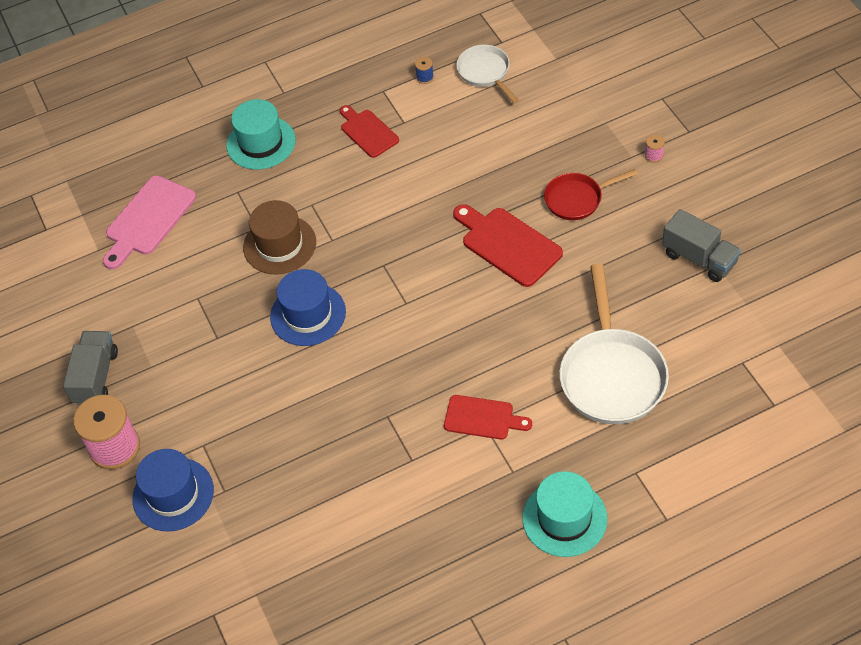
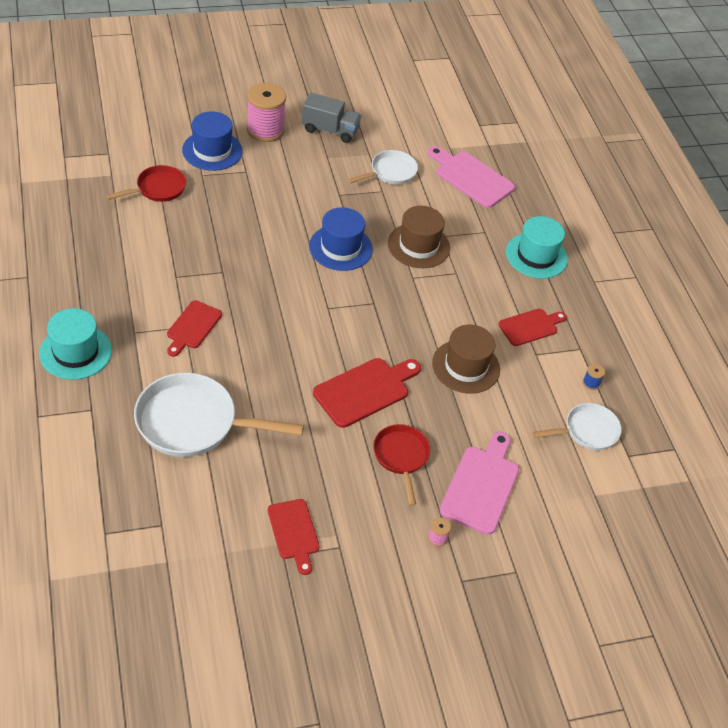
camera: 90 degrees right, 5 degrees down
(161, 297) = (390, 172): none -> white pan
(265, 531) = (158, 189): none -> red pan
(442, 172) = (466, 366): none -> brown hat
(582, 135) = (481, 486): none -> pink cutting board
(699, 258) = (294, 532): grey truck -> red cutting board

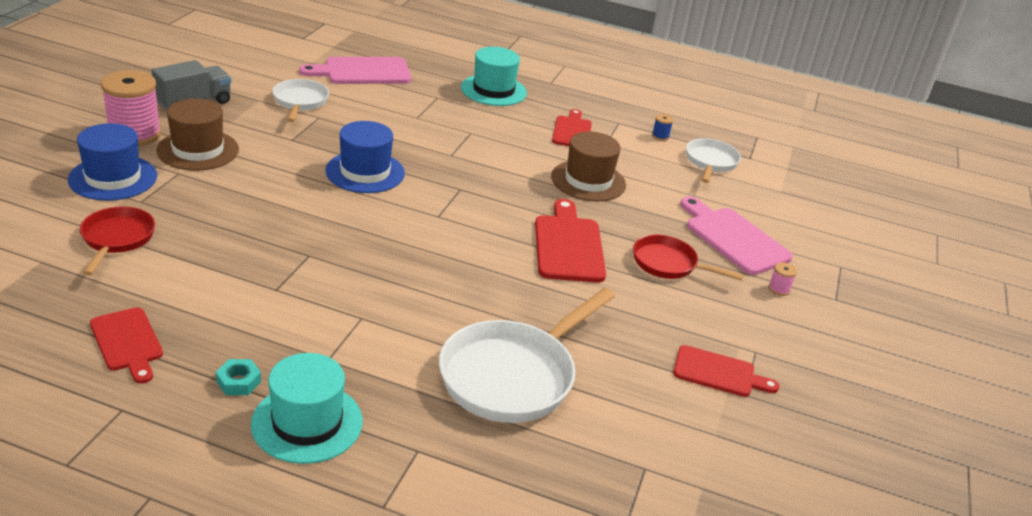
camera: 55 degrees left, 15 degrees down
(84, 307) = (238, 382): none -> turquoise nut
(192, 327) = (368, 312): red cutting board -> red cutting board (127, 342)
(418, 245) = (414, 133): brown hat -> brown hat (198, 150)

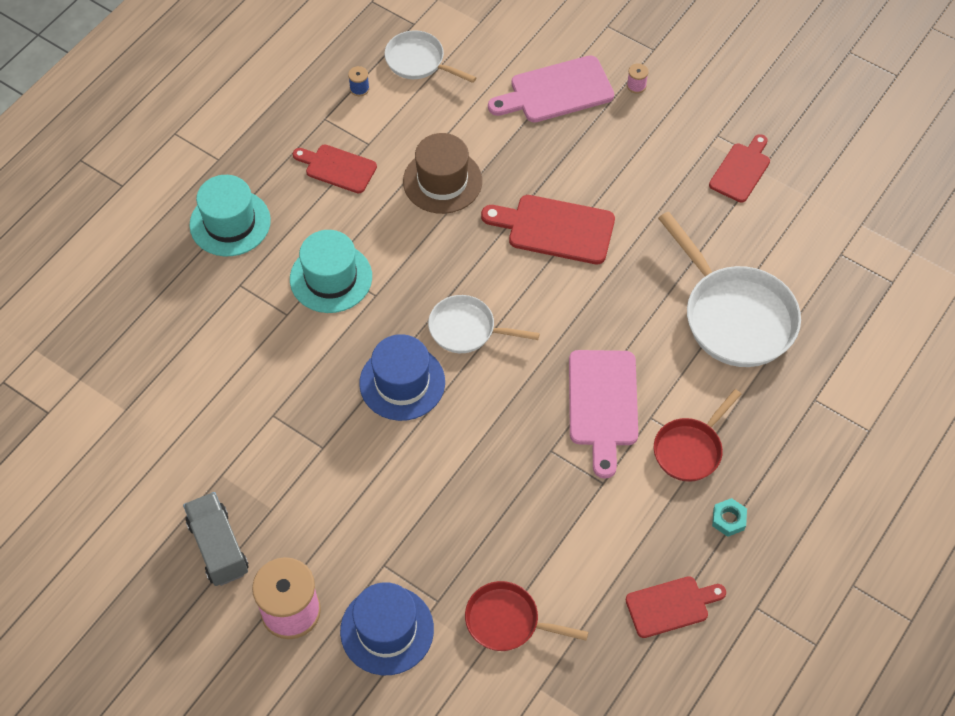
camera: 70 degrees left, 25 degrees up
(198, 150) = (335, 544): brown hat -> none
(300, 102) = (232, 431): white pan -> white pan (466, 329)
(307, 423) = (780, 472): turquoise hat -> turquoise hat (331, 278)
(363, 72) = (160, 354): pink cutting board -> pink cutting board (602, 404)
(668, 264) = (592, 157): red pan -> red pan (690, 449)

